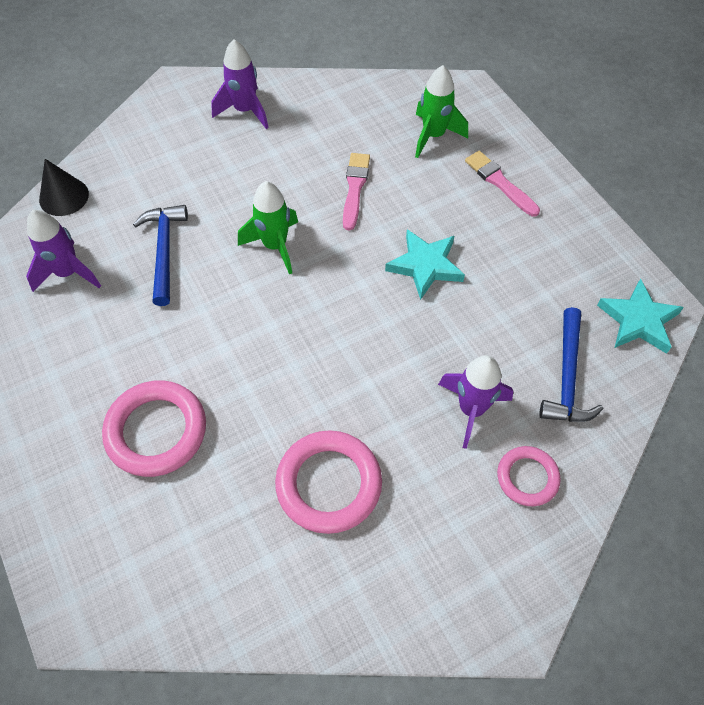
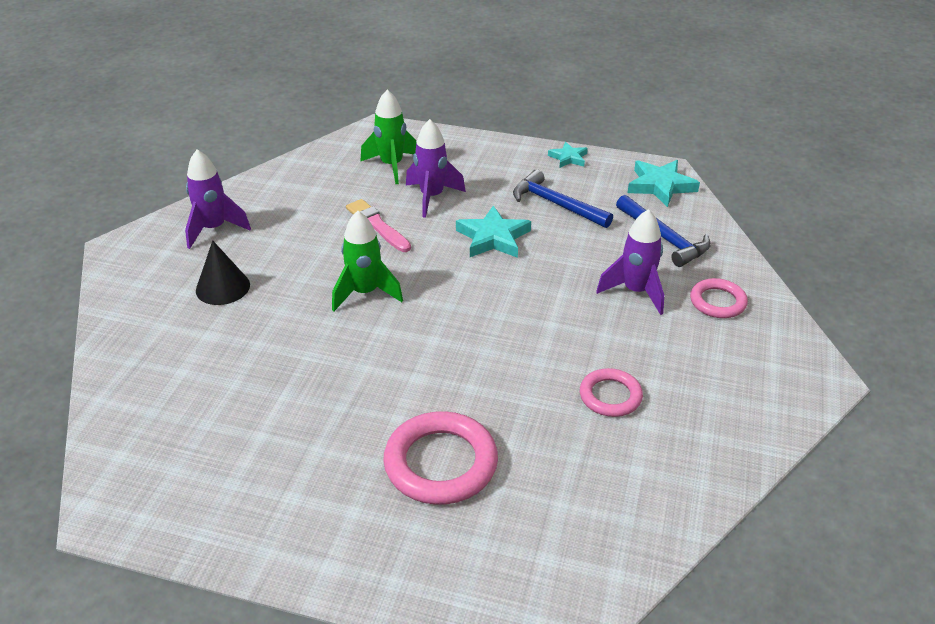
camera: 45 degrees left, 20 degrees down
(64, 197) = (117, 377): black cone -> black cone (223, 287)
(68, 273) = (202, 423): purple rocket -> purple rocket (432, 197)
(164, 251) = (274, 353): blue hammer -> blue hammer (556, 204)
(329, 484) = (610, 396): pink ring -> pink ring, size x0.59
(500, 183) = (476, 166): pink brush -> none
(591, 229) = (568, 158): none -> turquoise star

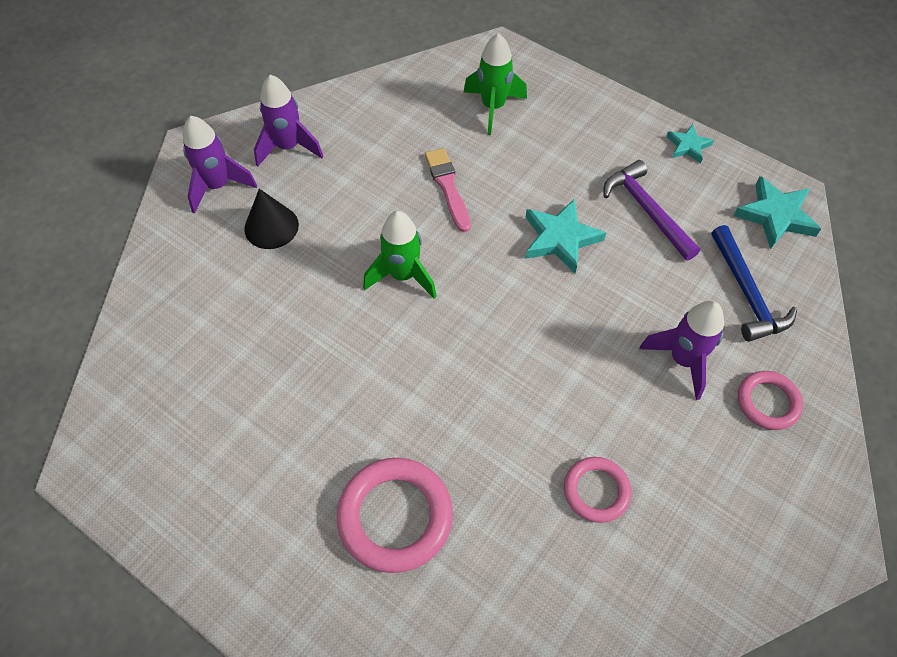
camera: 20 degrees right, 20 degrees up
(432, 197) = (518, 163): purple rocket -> purple rocket (218, 186)
(556, 204) = (646, 210): blue hammer -> purple hammer

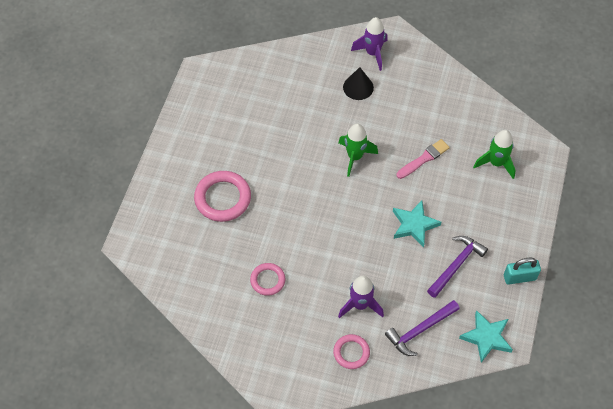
camera: 70 degrees right, 0 degrees up
(288, 147) = (414, 74): purple rocket -> none
(688, 146) = (519, 277): turquoise star -> turquoise padlock
(747, 293) = (420, 330): blue hammer -> purple hammer

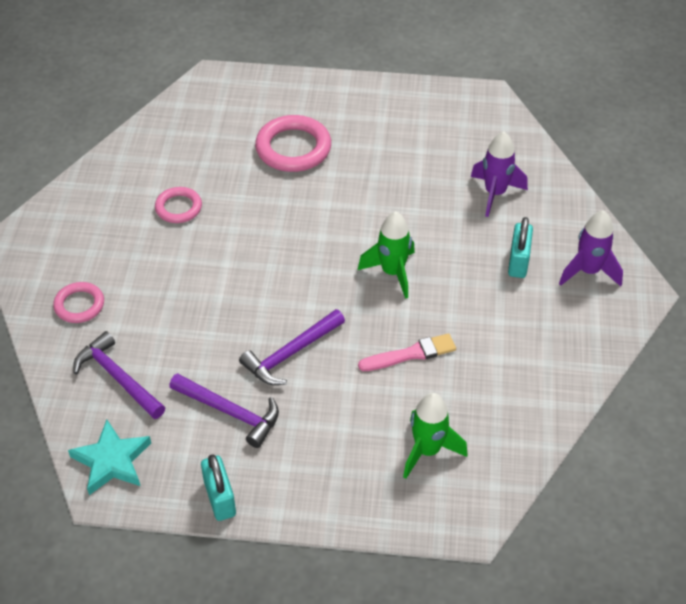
camera: 80 degrees right, 10 degrees down
(358, 87) = (518, 262): black cone -> turquoise padlock
(360, 305) = (152, 306): purple rocket -> purple rocket (495, 193)
(414, 225) = (290, 354): turquoise star -> purple hammer
(423, 159) = (410, 354): pink brush -> pink brush turned 60 degrees counterclockwise

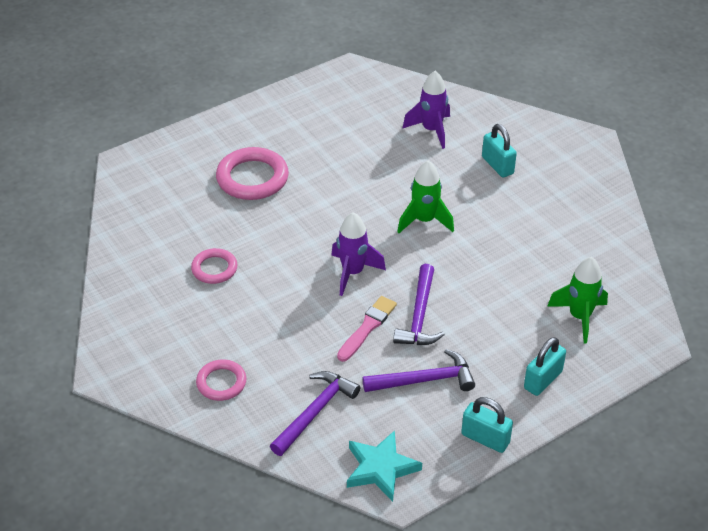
camera: 40 degrees left, 5 degrees down
(118, 378) = (315, 412): purple hammer -> purple hammer turned 120 degrees clockwise
(327, 483) = (543, 380): none -> turquoise padlock
(410, 354) = (498, 265): pink brush -> pink brush (367, 327)
(588, 271) = (547, 146): purple rocket -> purple rocket (353, 273)

